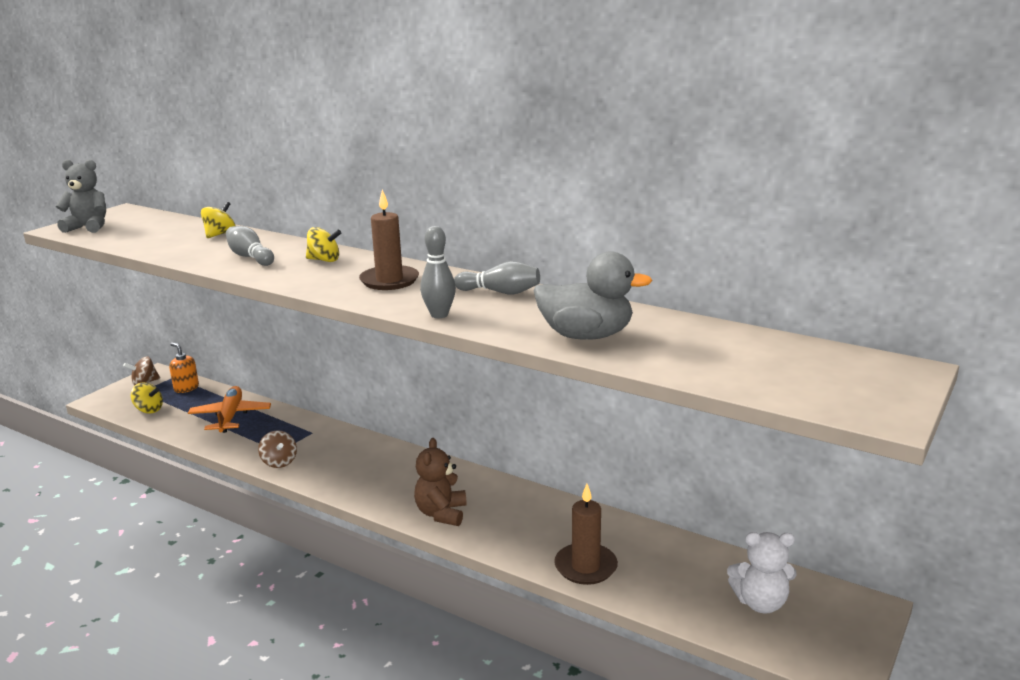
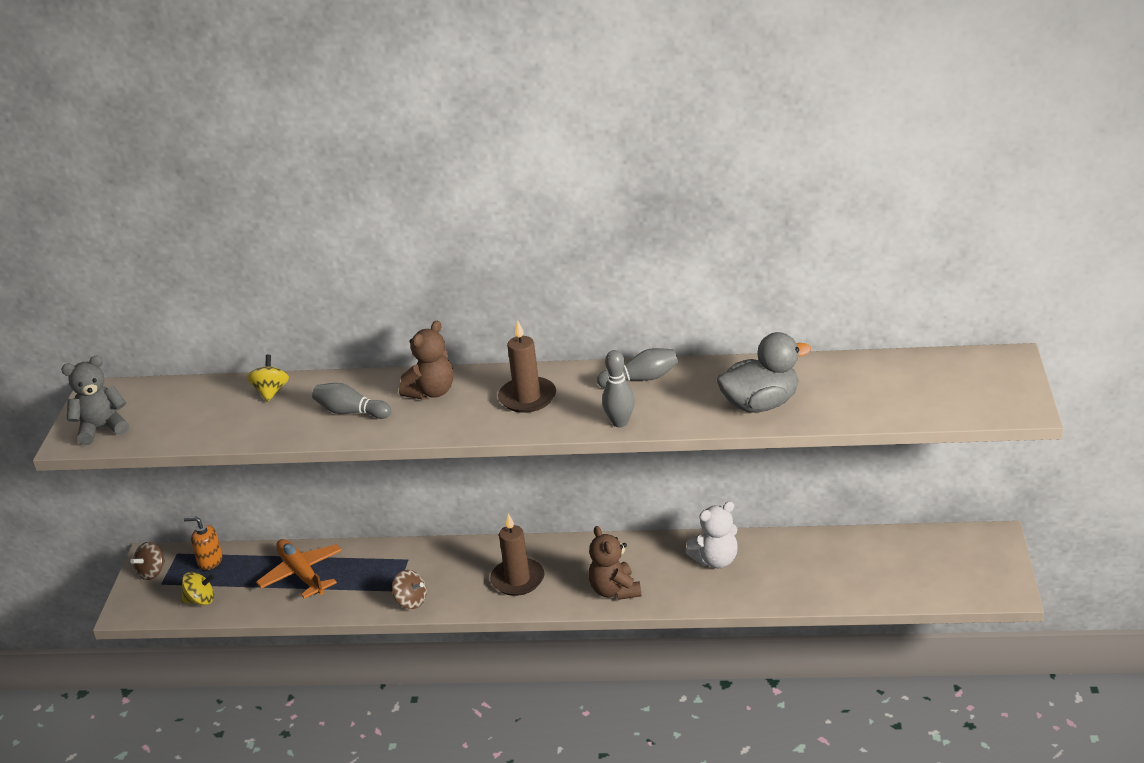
camera: 25 degrees left, 10 degrees up
(324, 260) = (431, 392): yellow spinning top -> brown teddy bear
(585, 567) = (773, 588): brown candle -> brown candle (517, 579)
(760, 603) = (921, 564): white teddy bear -> white teddy bear (716, 560)

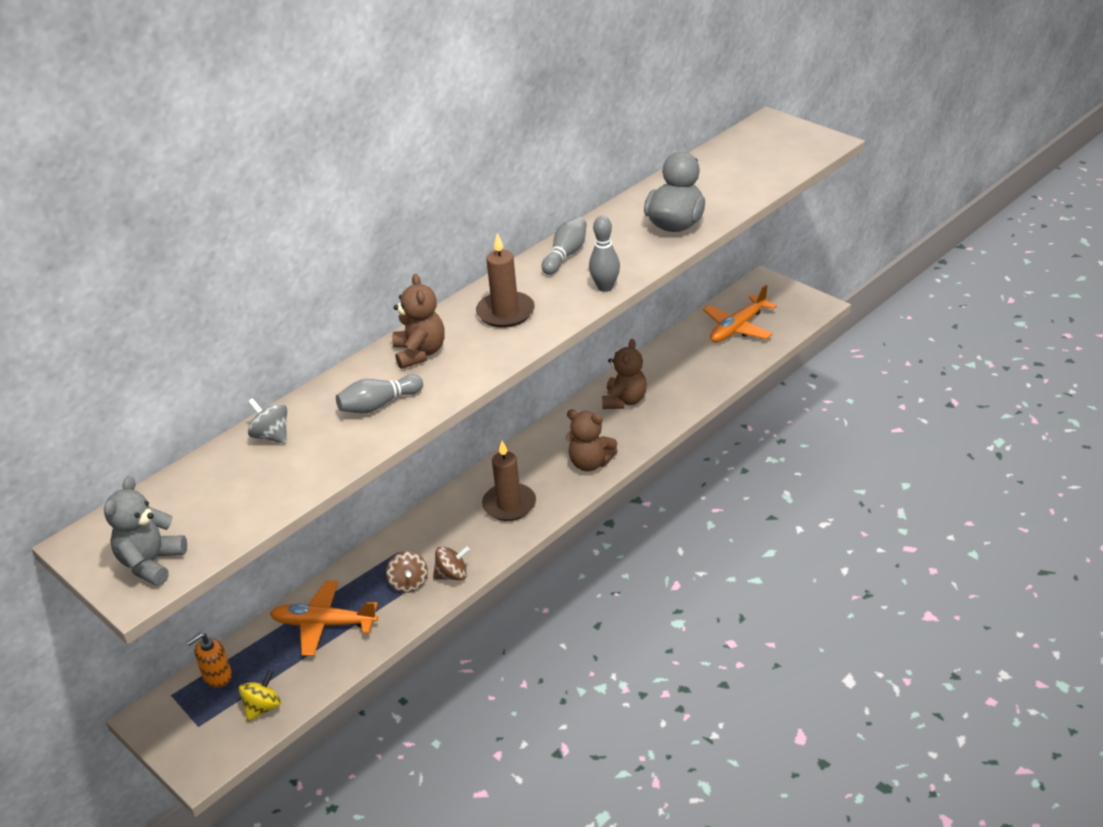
camera: 50 degrees left, 5 degrees up
(152, 572) = (172, 725): brown spinning top -> brown spinning top (409, 583)
(271, 392) = (271, 436): yellow spinning top -> grey spinning top
(716, 560) = (624, 401): white teddy bear -> brown teddy bear
(904, 563) = (738, 327): none -> orange plane

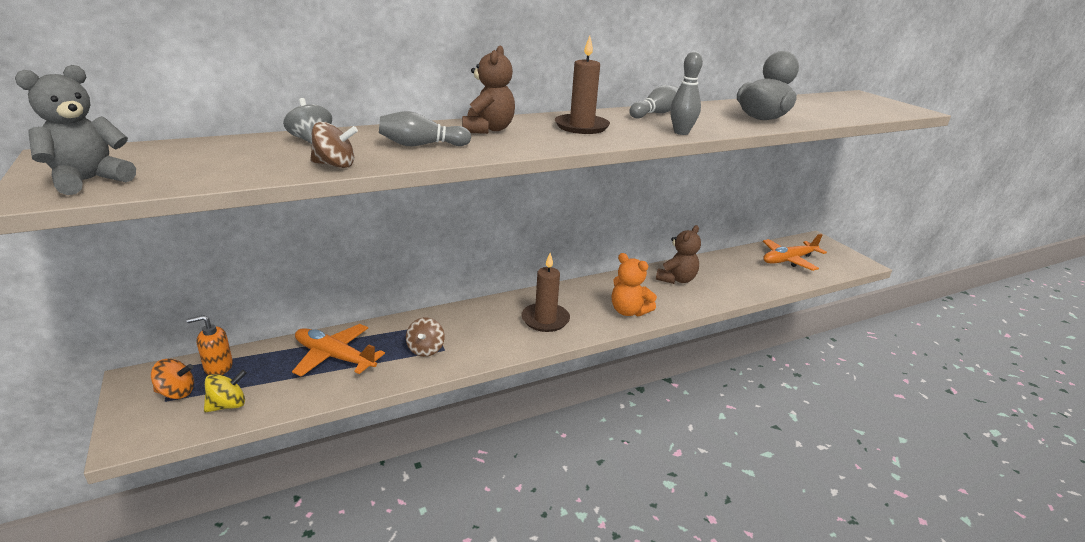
camera: 15 degrees right, 10 degrees down
(201, 715) = (176, 392): none -> orange spinning top
(452, 575) = (465, 355): brown spinning top -> brown spinning top (335, 165)
(590, 463) = (628, 311): brown teddy bear -> orange teddy bear

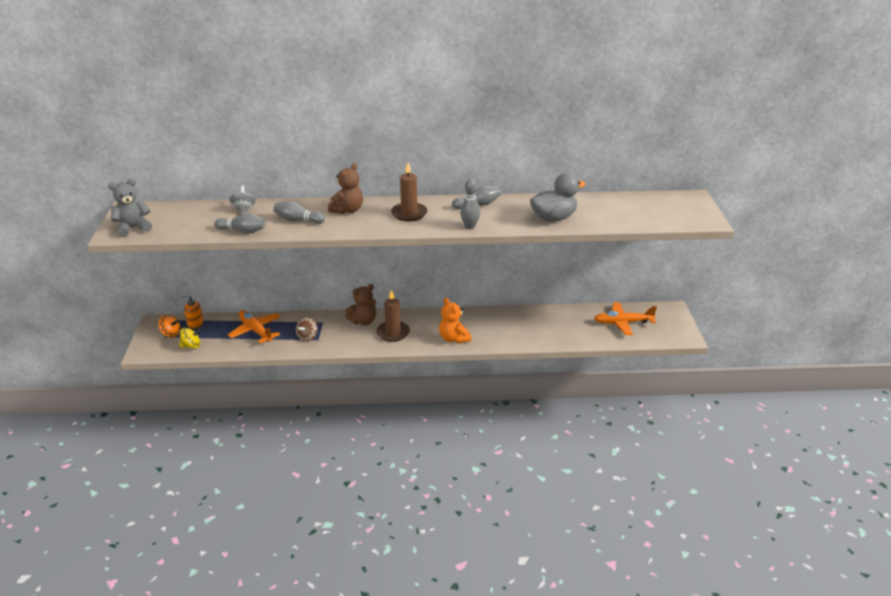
camera: 25 degrees right, 5 degrees up
(335, 165) = (242, 231): brown spinning top -> grey bowling pin
(676, 279) = (512, 322): brown teddy bear -> brown teddy bear (363, 321)

